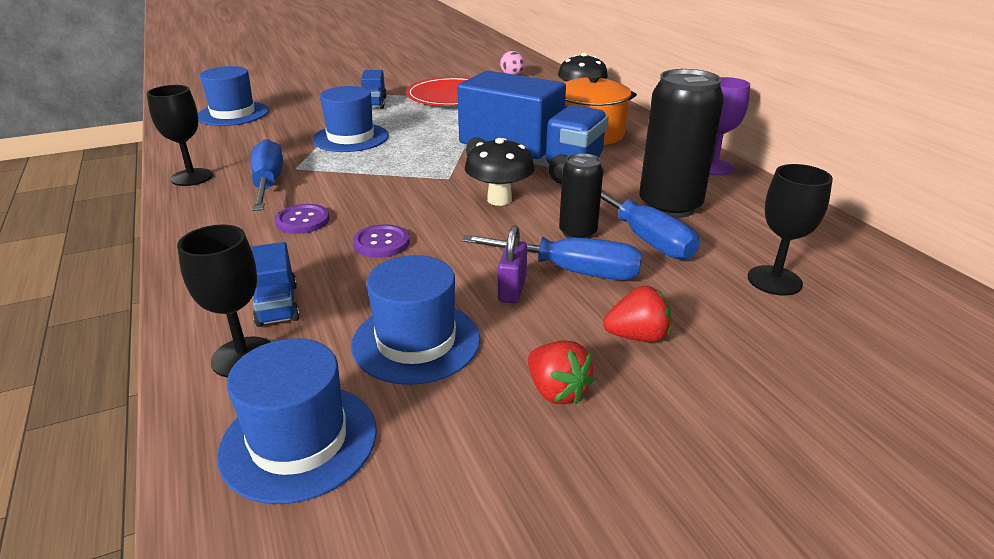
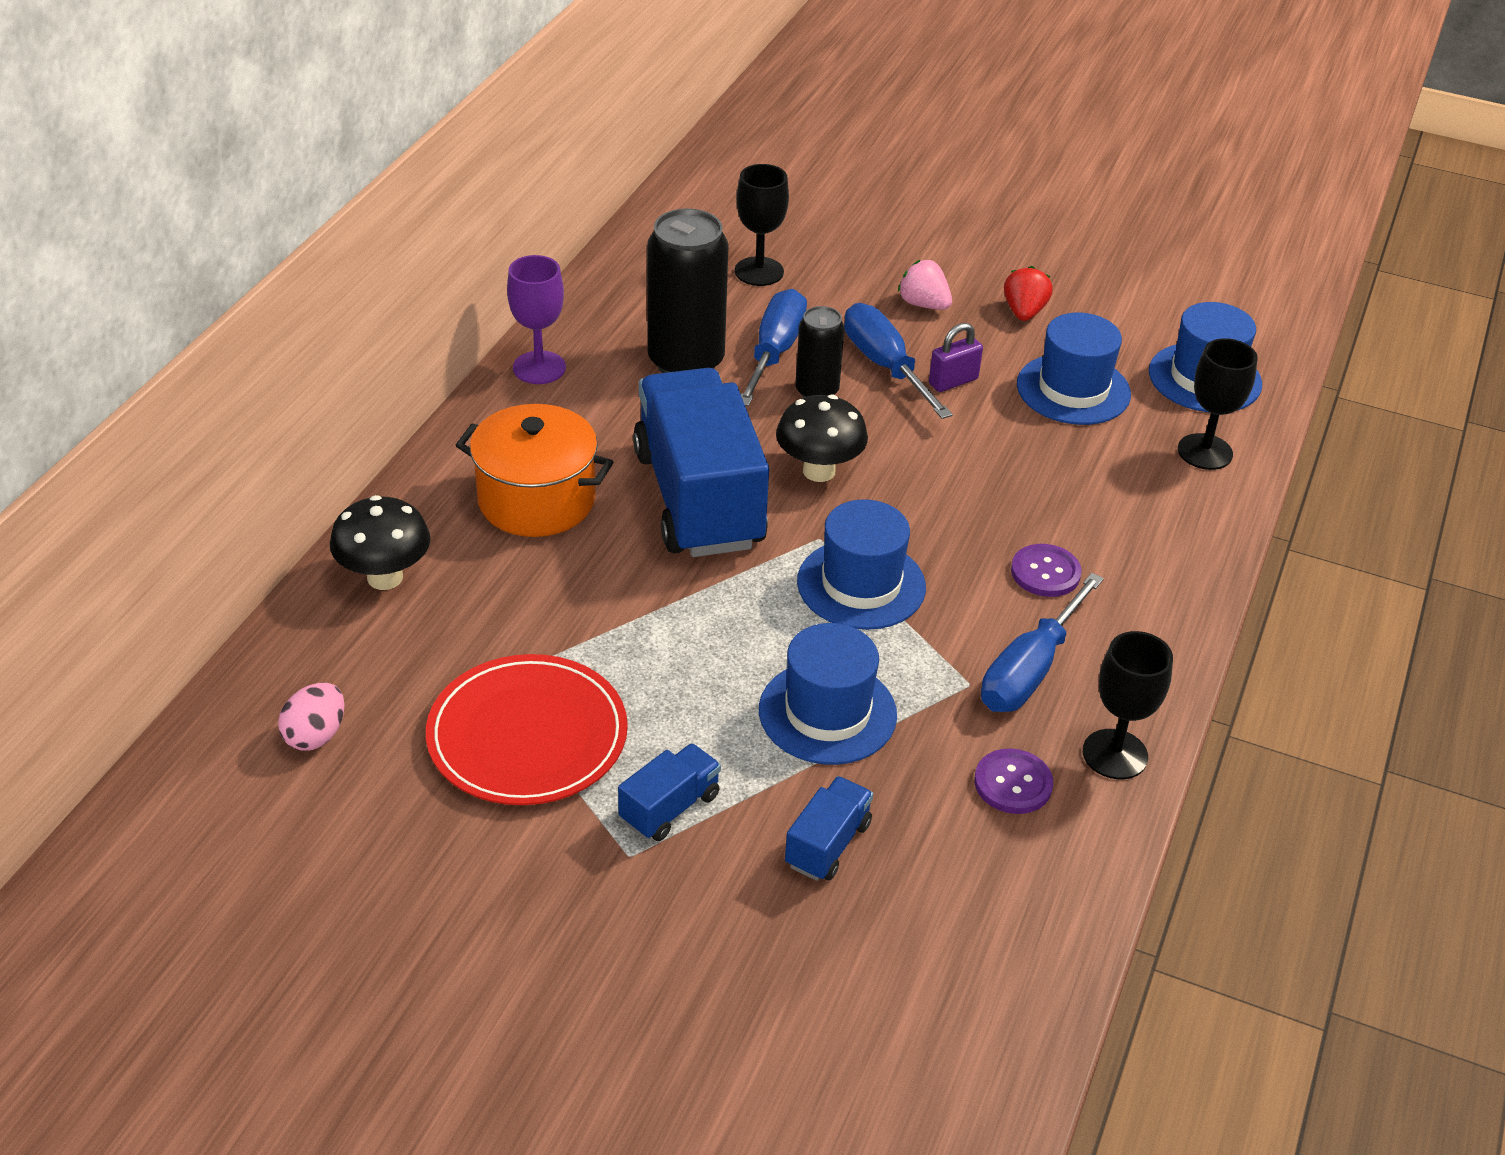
camera: 135 degrees left, 10 degrees up
(233, 114) = (929, 948): blue hat -> blue hat (861, 584)
(277, 305) = (1148, 482): blue truck -> blue truck (827, 844)
(381, 243) = (999, 492): purple button -> purple button (1013, 783)
(637, 336) = (923, 304): red strawberry -> pink strawberry

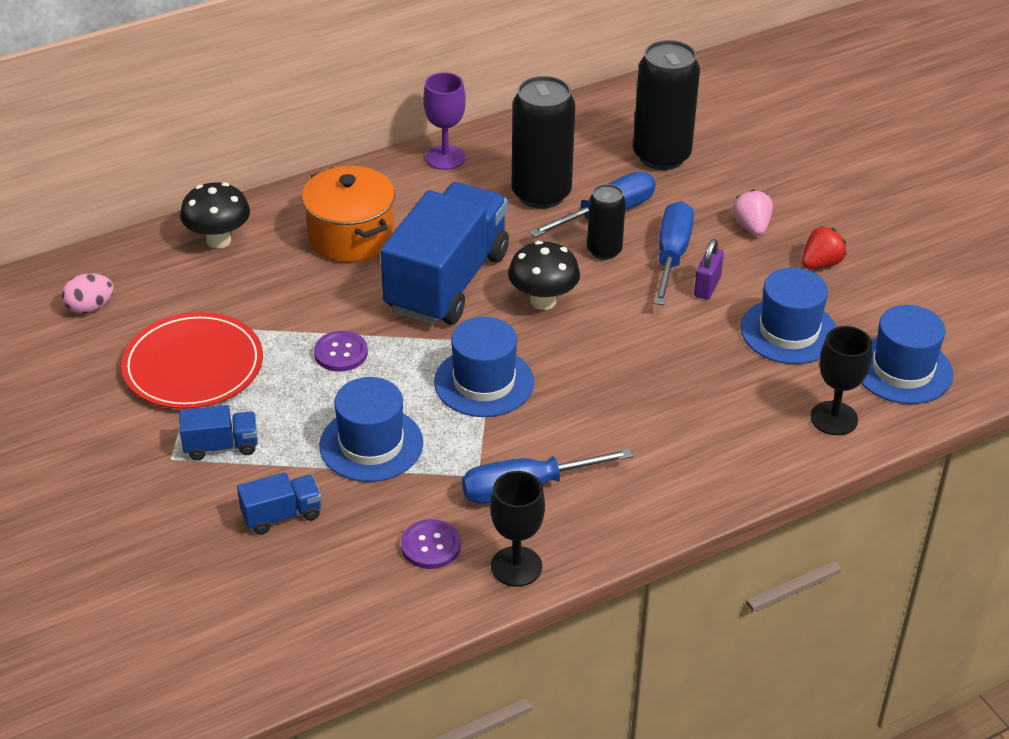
camera: 40 degrees right, 0 degrees up
(759, 271) = (661, 156): black goblet -> black can
(953, 381) = (707, 287): purple padlock -> purple padlock turned 75 degrees counterclockwise
(1045, 572) = (613, 436): purple button -> purple button (341, 353)

